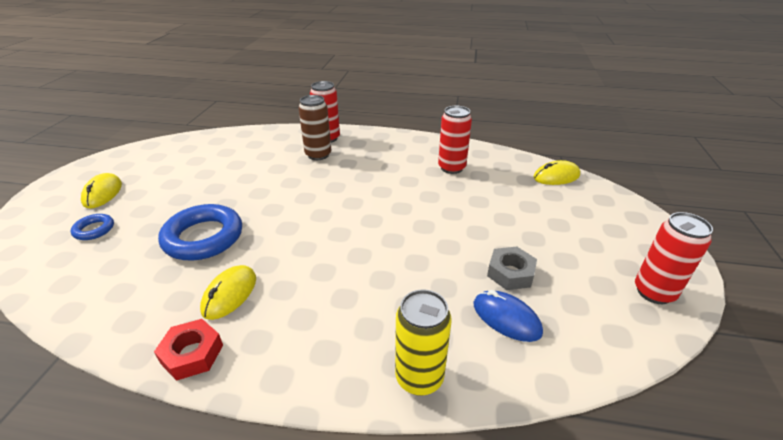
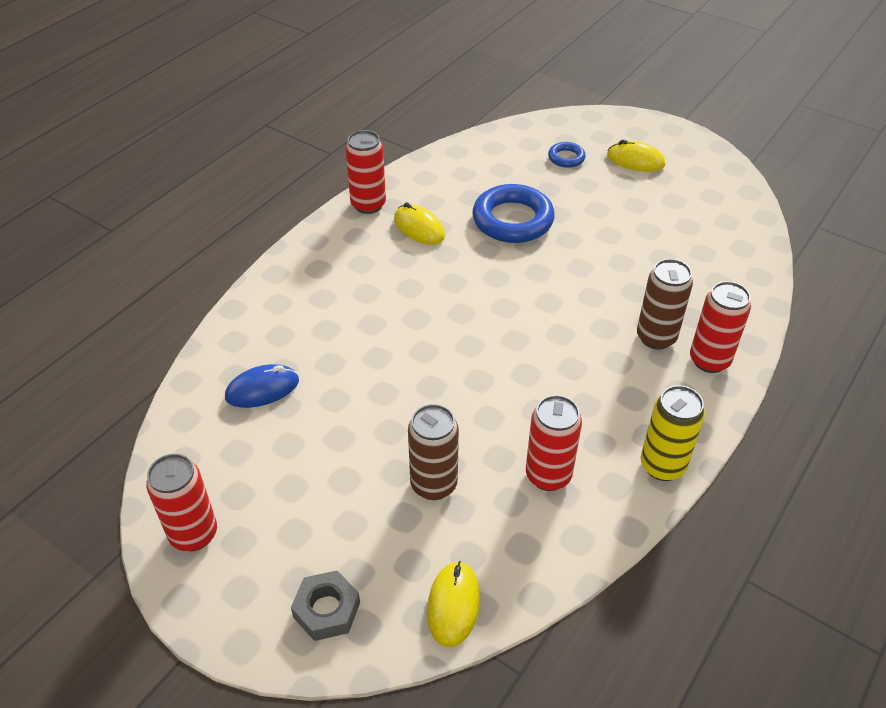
camera: 115 degrees right, 10 degrees up
(192, 354) = (368, 205): red nut -> red can
(419, 378) = (255, 310): yellow can -> yellow can (662, 466)
(497, 202) = (433, 484): none -> brown can
(510, 273) = (309, 424): grey nut -> grey nut (327, 610)

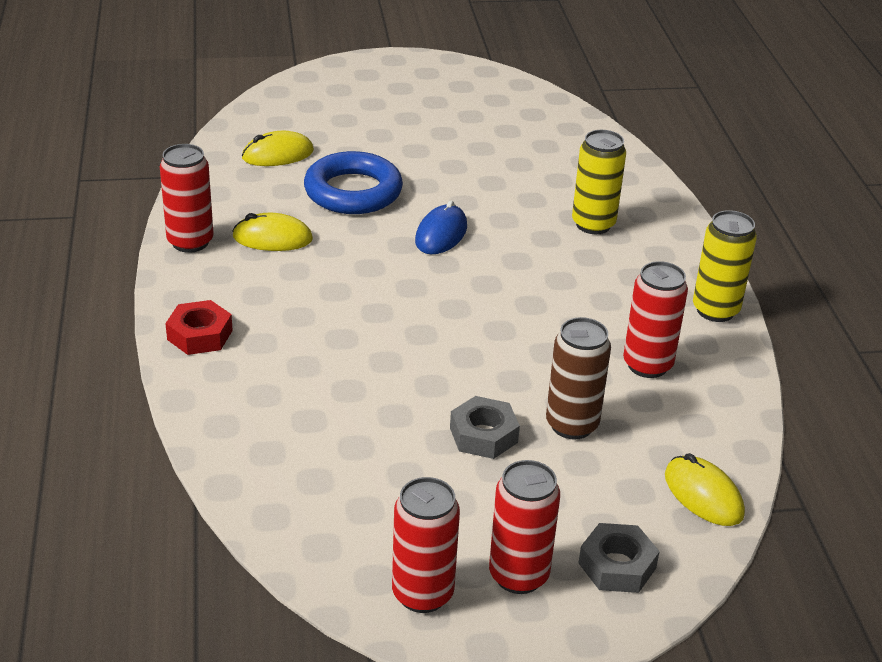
camera: 45 degrees left, 10 degrees down
(262, 389) = (314, 446): blue mouse -> blue mouse (441, 234)
(295, 272) = (199, 335): none -> red nut
(368, 451) = (483, 435): none -> grey nut
(566, 158) = (331, 120): blue ring -> none
(635, 160) = (396, 97): yellow mouse -> yellow mouse (278, 155)
(656, 337) = (593, 224): brown can -> yellow can
(709, 360) = (652, 220): red can -> red can (518, 575)

